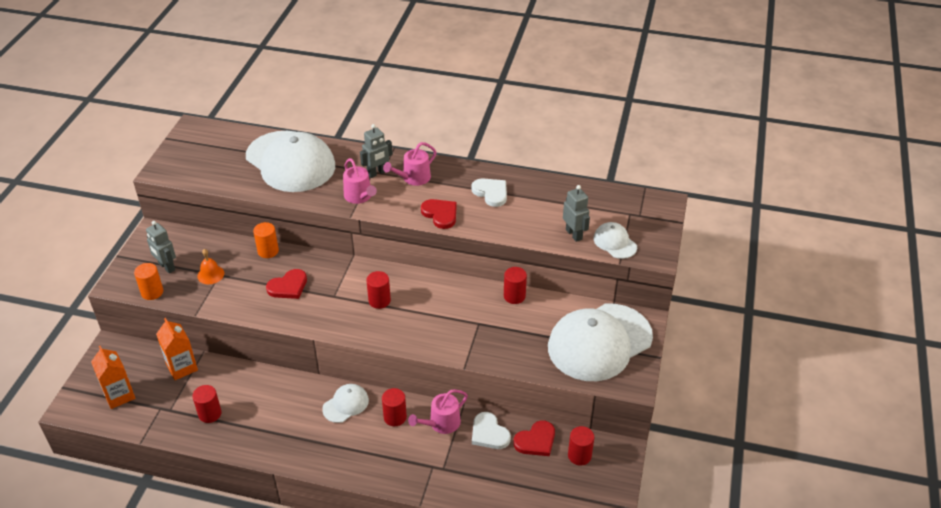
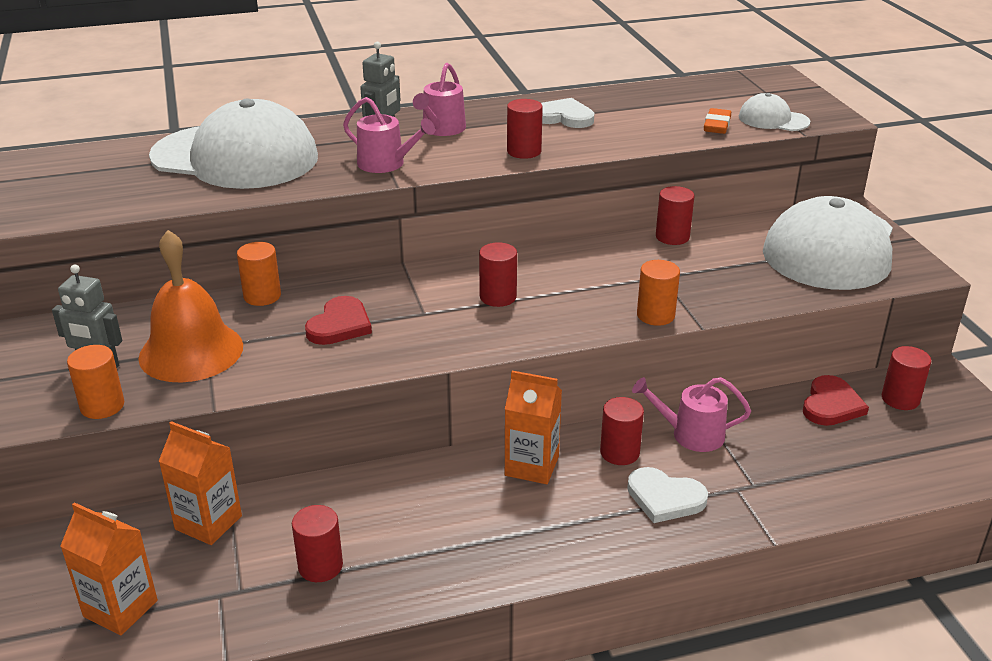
camera: 30 degrees left, 10 degrees down
(210, 274) = (191, 351): orange bell -> orange bell, size x2.08
(346, 404) = (532, 466): white cap -> orange carton
(440, 214) = (524, 151): red heart -> red cylinder
(441, 423) = (691, 434): pink watering can -> pink watering can turned 75 degrees clockwise
(448, 349) = (655, 315): none -> orange cylinder
(489, 433) = (765, 420): white heart -> white heart (665, 498)
(574, 234) = (717, 125): grey robot -> orange eraser

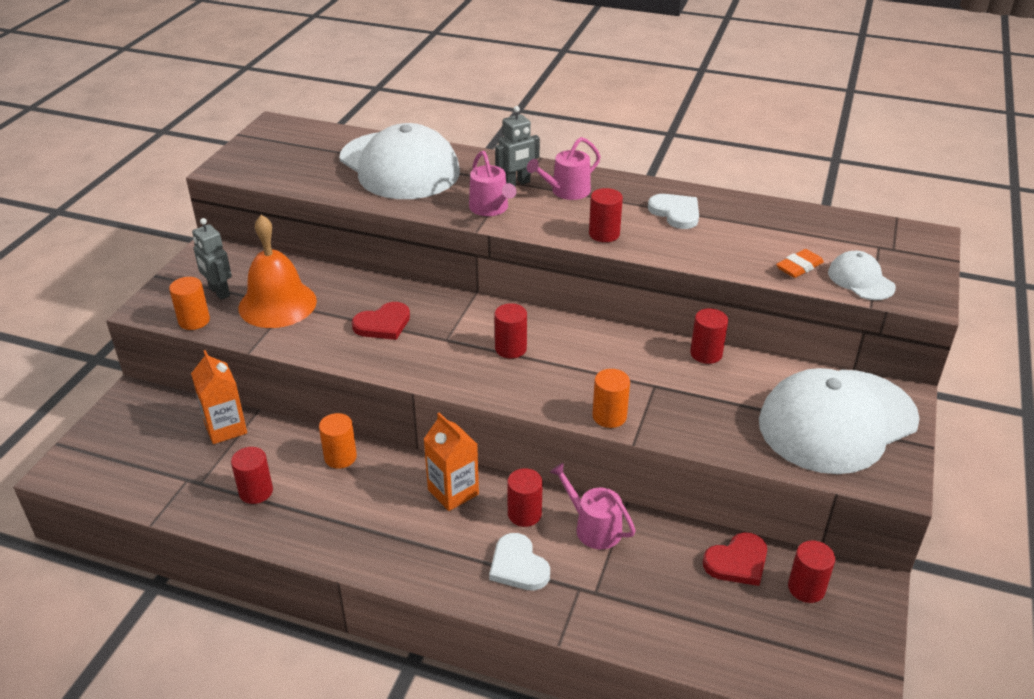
camera: 35 degrees right, 5 degrees up
(120, 608) = (132, 459): orange carton -> none
(262, 296) = (359, 280): orange cylinder -> orange cylinder (340, 457)

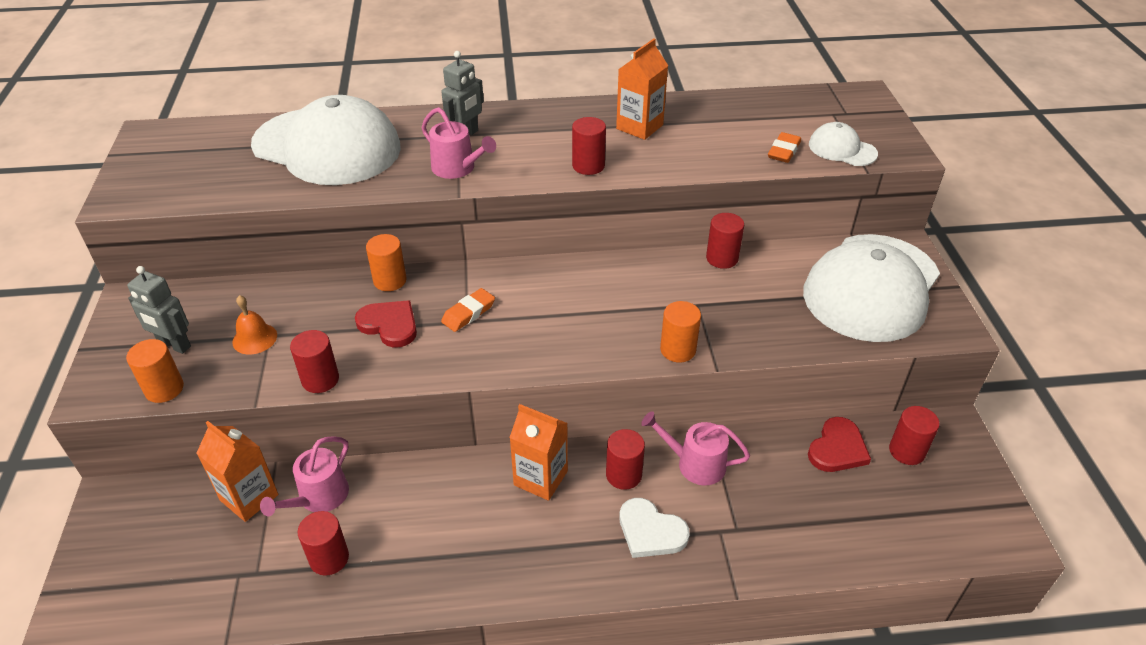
camera: 25 degrees left, 5 degrees up
(277, 304) = (254, 338): orange bell -> orange bell, size x0.48
(340, 457) = (400, 484): orange cylinder -> orange cylinder (390, 280)
(383, 324) = (389, 325): red heart -> red heart turned 90 degrees counterclockwise
(451, 334) = (468, 313): none -> orange eraser
(510, 348) = (539, 310): red cylinder -> red cylinder (320, 379)
(566, 191) = (521, 131): pink watering can -> pink watering can (319, 497)
(676, 213) = (639, 127): white heart -> orange carton

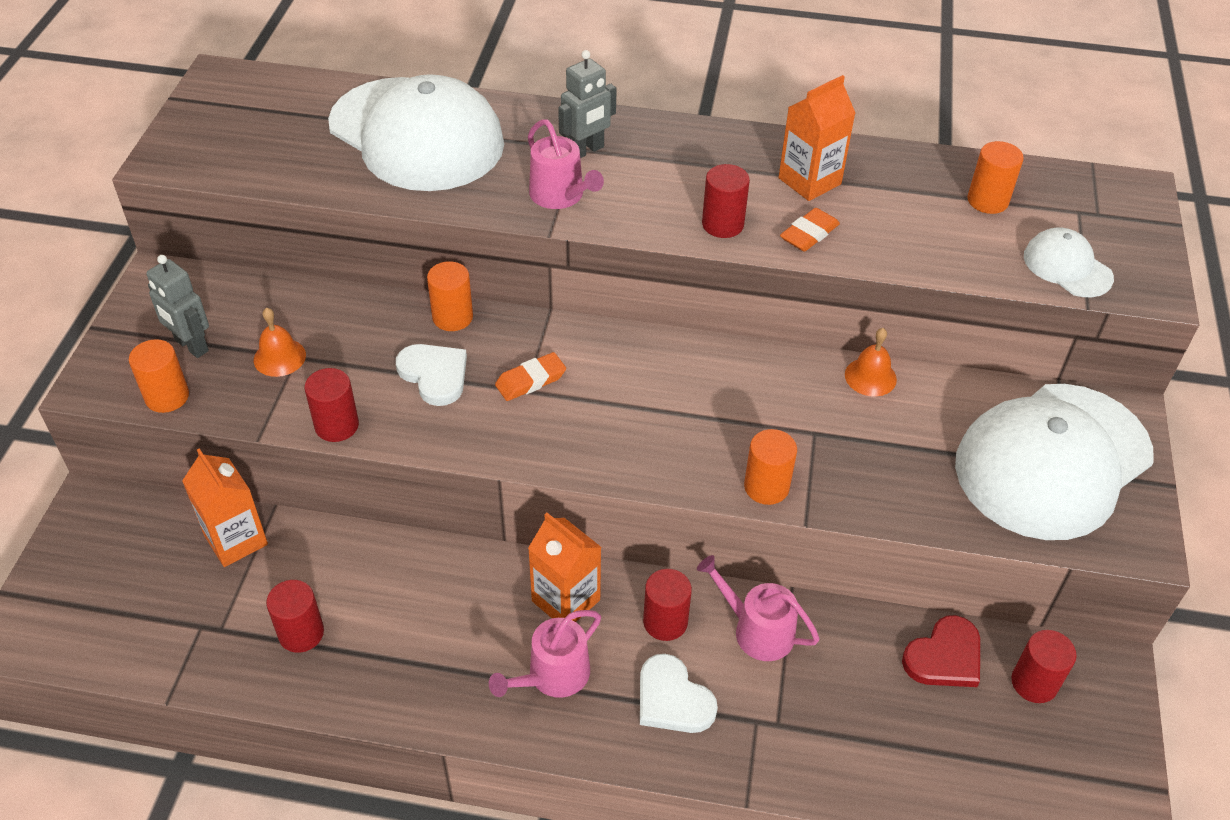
camera: 15 degrees right, 5 degrees up
(319, 497) = (310, 559): pink watering can -> pink watering can (553, 676)
(389, 325) = (434, 375): red heart -> white heart
(722, 258) = (870, 377): red cylinder -> orange bell
(769, 118) = (987, 201): none -> orange cylinder
(783, 151) = (986, 254): orange eraser -> orange eraser (809, 234)

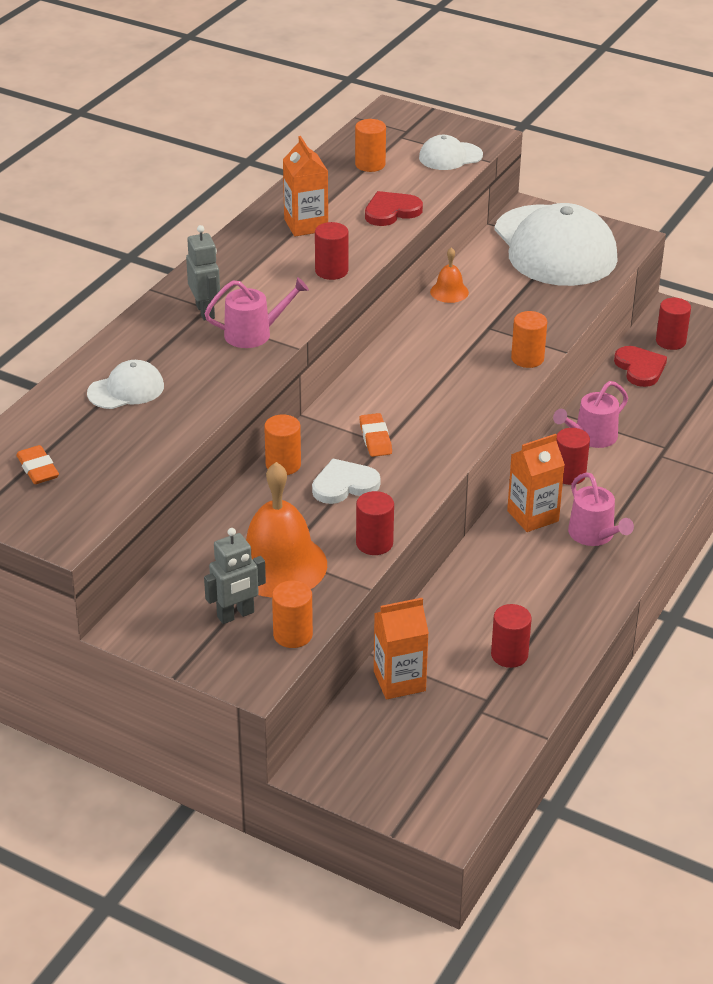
camera: 70 degrees left, 10 degrees down
(279, 357) = (279, 565): orange bell -> orange bell, size x2.08
(416, 135) = (126, 390): white cap -> white cap, size x0.44
(672, 699) = (632, 486): white heart -> none
(809, 234) = (363, 239): orange eraser -> orange eraser (38, 469)
(890, 243) = (391, 211): none -> red heart

